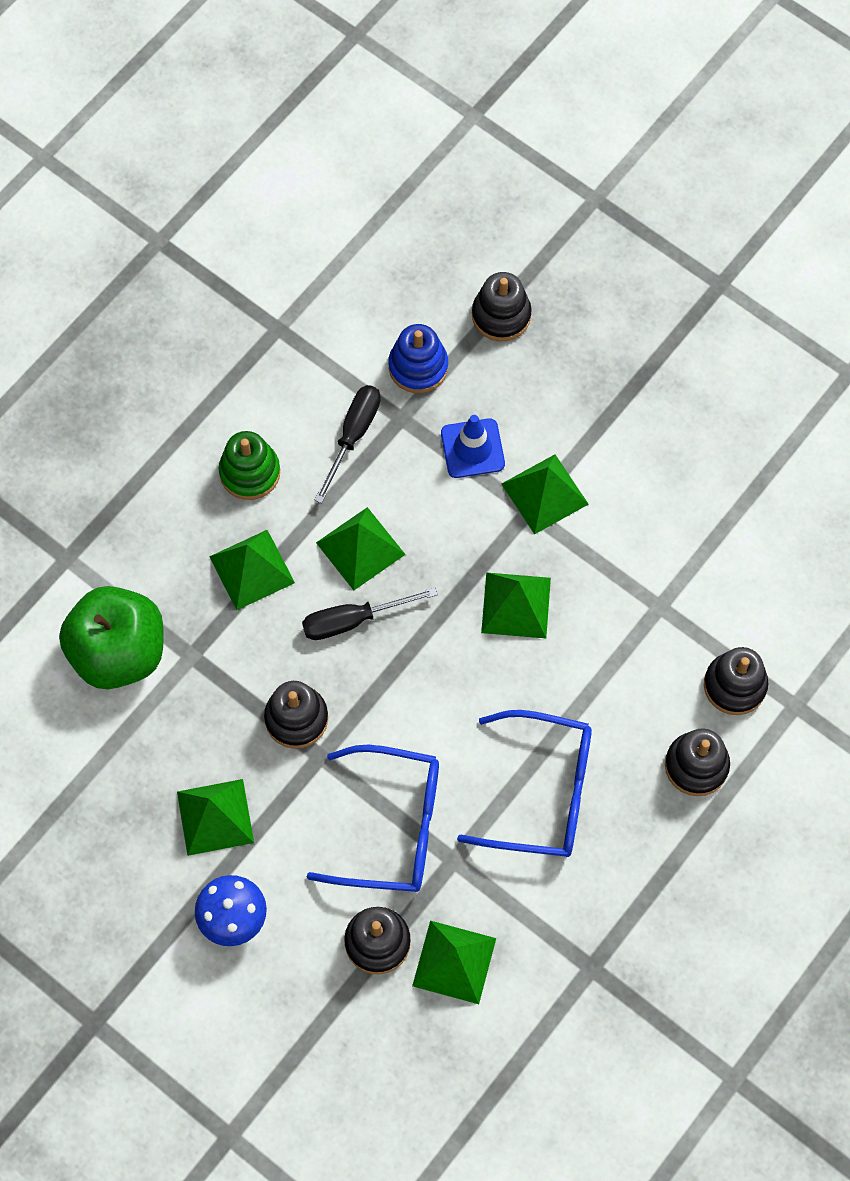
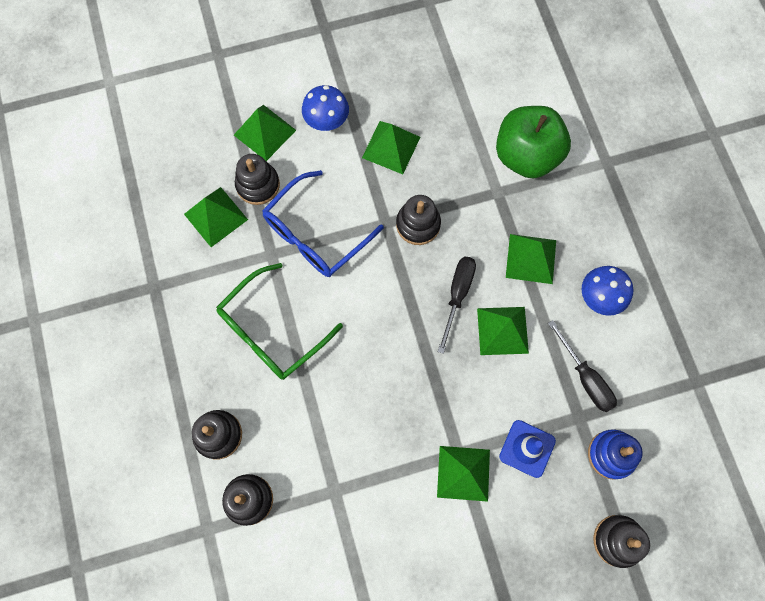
camera: 125 degrees right, 5 degrees up
(250, 472) = (599, 298): green stacking toy -> blue mushroom
(516, 605) = (399, 399): green pyramid -> green pyramid (265, 132)
(543, 792) = (271, 331): blue glasses -> green glasses

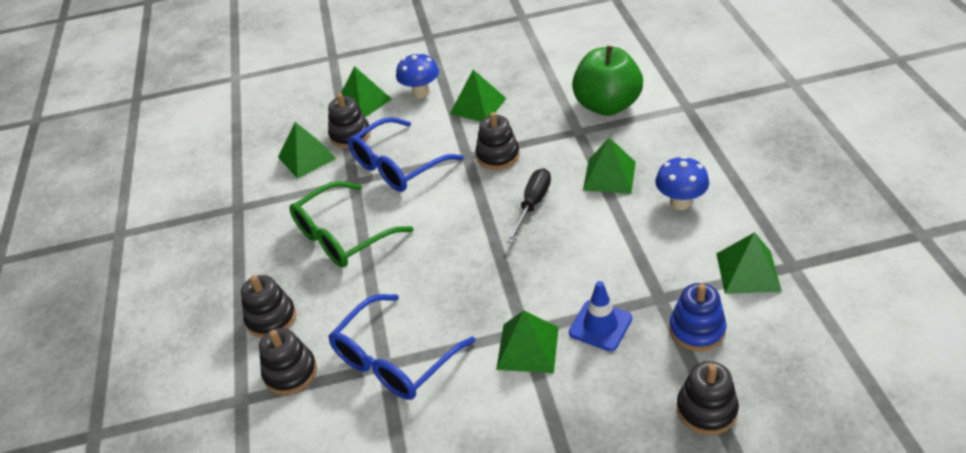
camera: 10 degrees right, 30 degrees down
(343, 486) = (394, 360): none -> blue glasses
(502, 330) = (577, 230): green pyramid -> green pyramid (748, 272)
(585, 378) = (666, 265): black screwdriver -> none

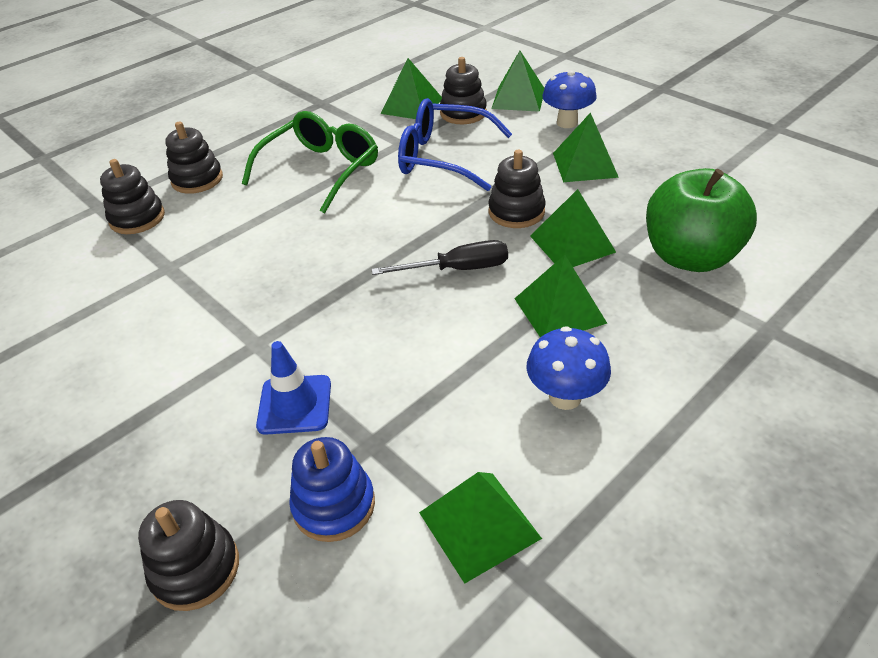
camera: 55 degrees right, 0 degrees up
(342, 236) = (321, 170): green glasses -> green glasses turned 105 degrees clockwise
(394, 360) = (175, 271): blue glasses -> none
(527, 348) = (232, 357): green pyramid -> green pyramid (572, 243)

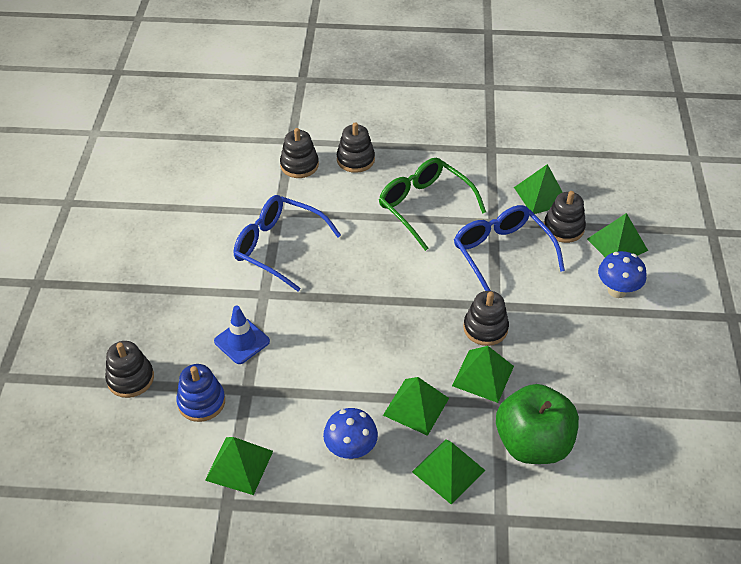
camera: 45 degrees right, 5 degrees up
(212, 294) = (278, 247): none -> blue glasses
(321, 170) = (424, 206): green glasses -> green glasses turned 120 degrees counterclockwise
(458, 269) = (403, 336): black screwdriver -> none
(585, 164) = (576, 331): green pyramid -> green pyramid (448, 471)

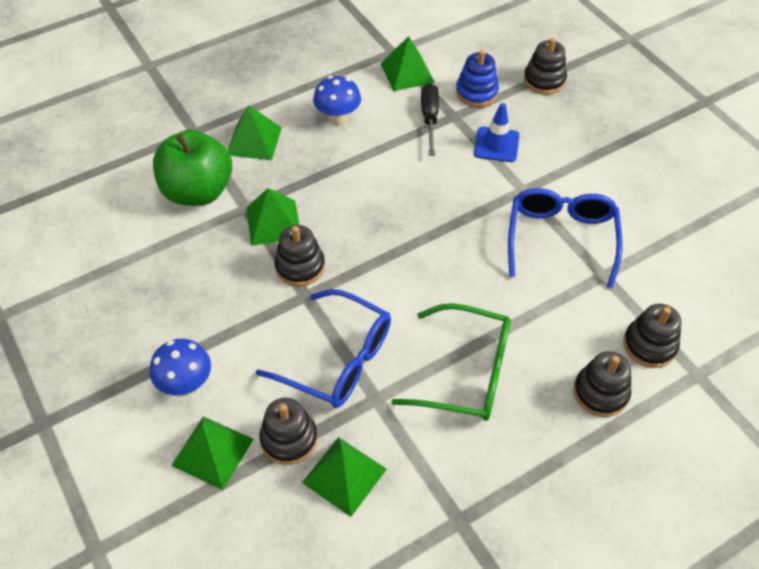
camera: 145 degrees right, 5 degrees up
(269, 399) = (430, 118): none -> black screwdriver
(278, 247) = (561, 238): blue glasses -> blue glasses turned 75 degrees counterclockwise
(416, 406) = (312, 170): green pyramid -> none

